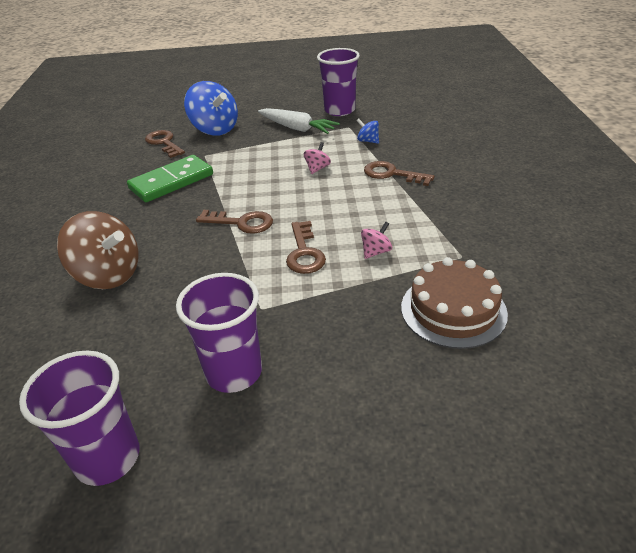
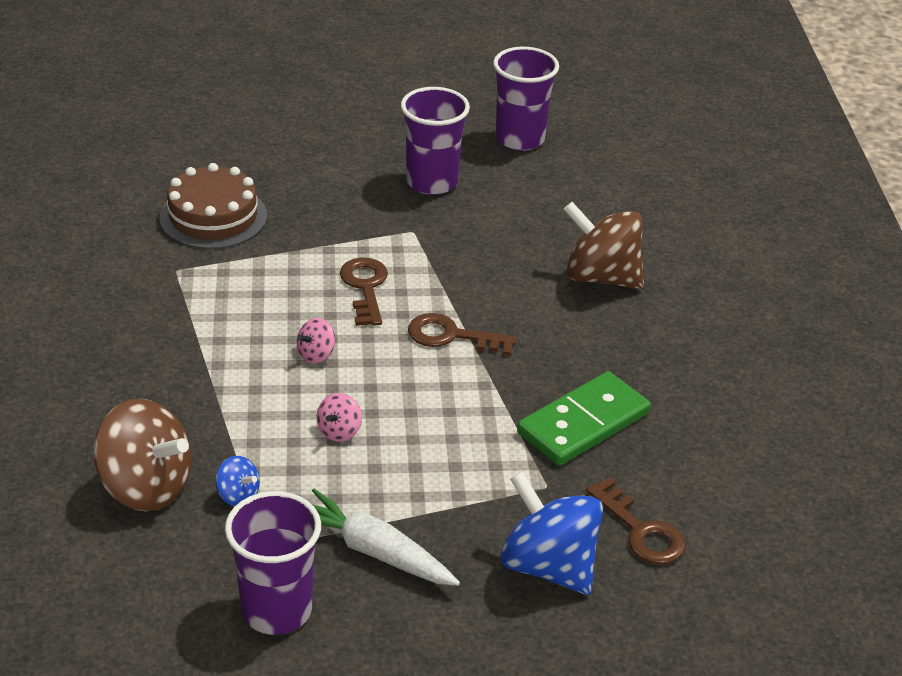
camera: 175 degrees right, 0 degrees up
(376, 252) = (277, 282): pink spinning top -> pink spinning top (316, 355)
(392, 174) = (218, 407): brown key -> none
(417, 141) = (146, 487): none -> brown spinning top

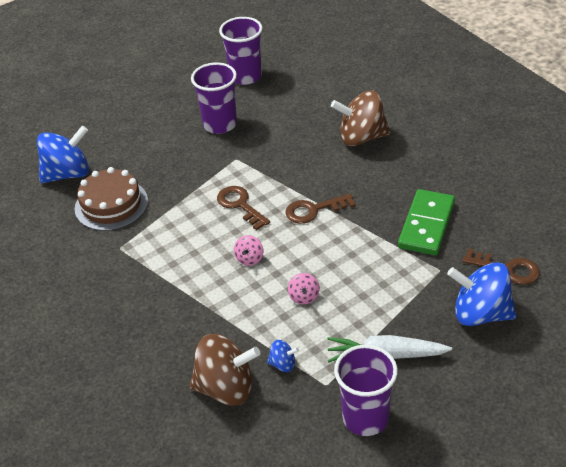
camera: 25 degrees left, 5 degrees up
(197, 160) = (67, 174): none -> blue spinning top

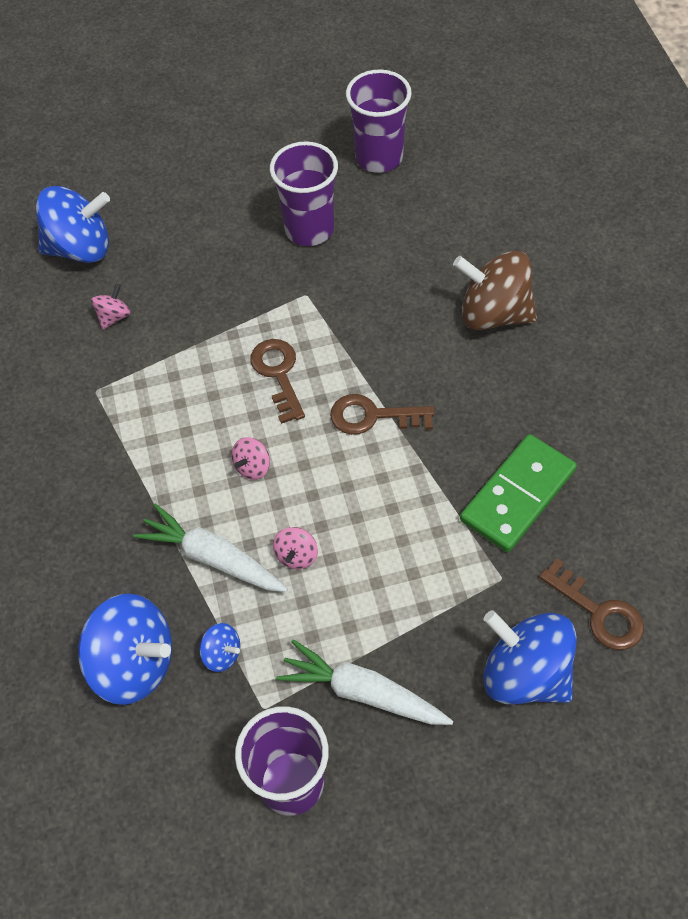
camera: 20 degrees right, 15 degrees up
(111, 205) = (114, 317): brown cake -> pink spinning top
(226, 388) = (134, 663): brown spinning top -> blue spinning top
(249, 315) = (213, 558): none -> white carrot

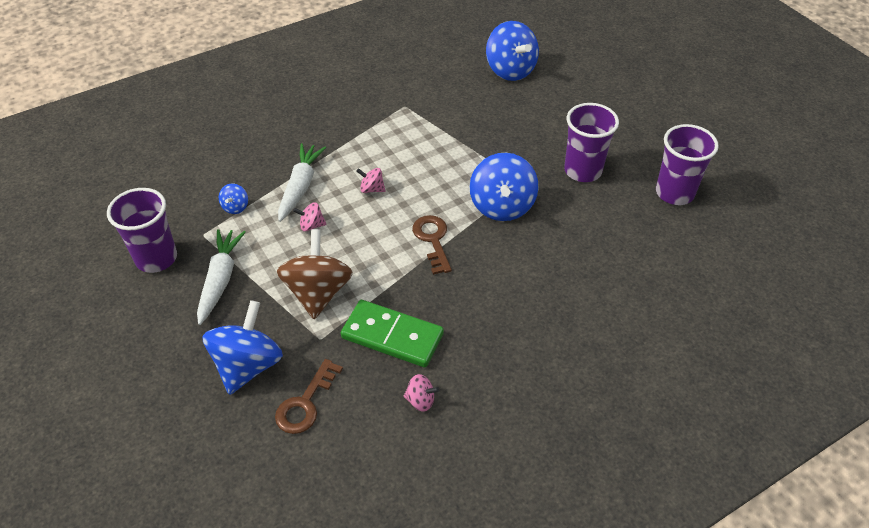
camera: 70 degrees right, 10 degrees down
(114, 317) = (463, 98): pink spinning top -> pink spinning top (420, 400)
(134, 663) = (223, 171): blue spinning top -> blue spinning top (502, 206)
(278, 374) = (449, 184): brown key -> none
(494, 314) = (554, 291): brown spinning top -> brown spinning top (318, 292)

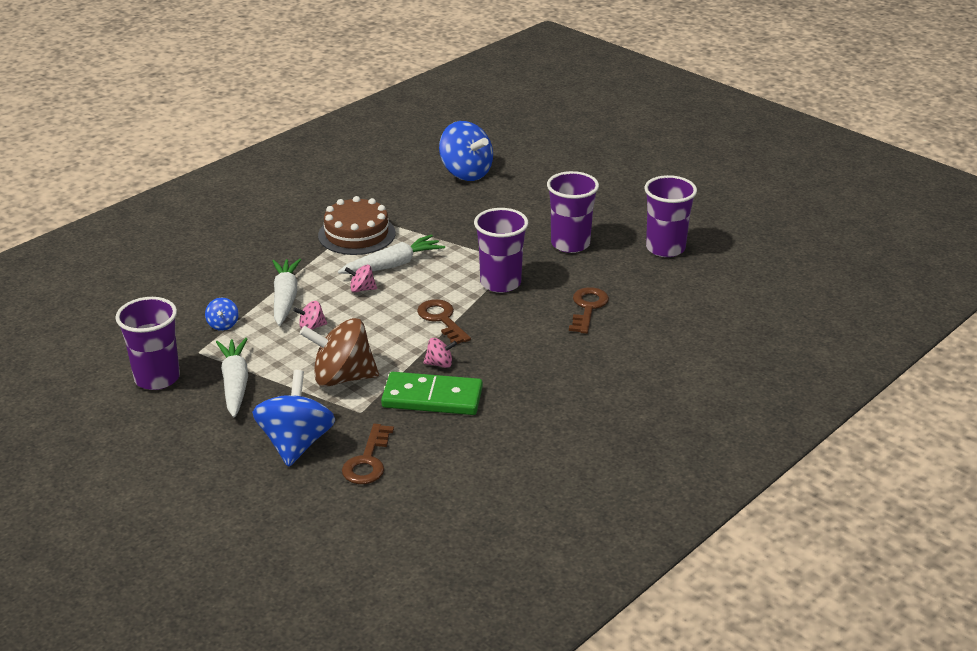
camera: 15 degrees left, 15 degrees down
(318, 292) = (342, 377): brown spinning top -> brown spinning top turned 75 degrees counterclockwise
(389, 124) = (356, 234): none -> brown cake
(409, 165) = (392, 265): none -> white carrot
(420, 400) = (480, 439): pink spinning top -> pink spinning top (440, 364)
(502, 206) = (500, 283): blue spinning top -> purple cup
(576, 253) = (587, 308): none -> brown key

